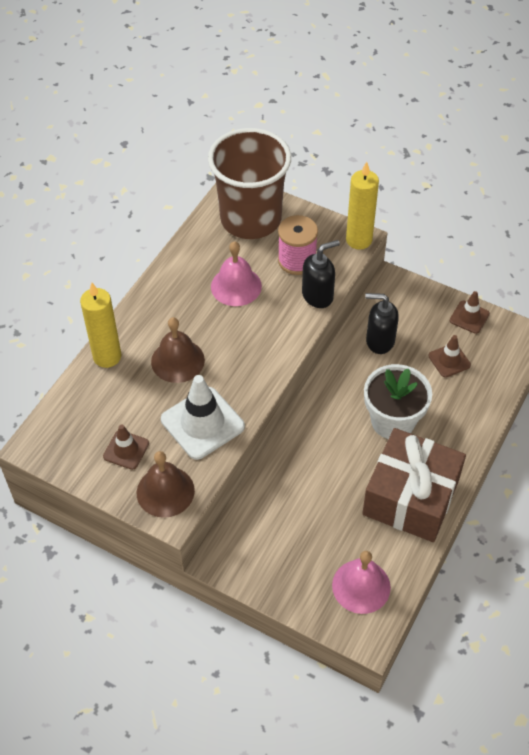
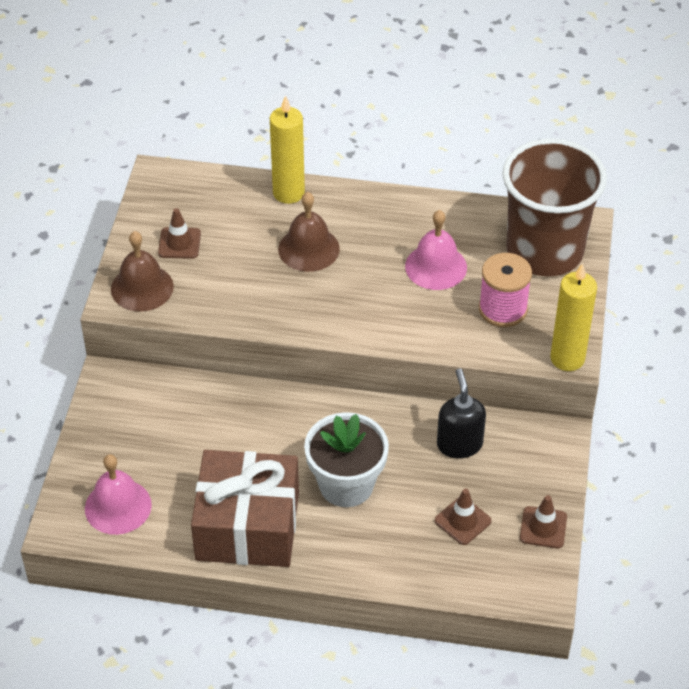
camera: 70 degrees right, 5 degrees down
(202, 423) = (236, 292): white traffic cone -> none
(318, 295) = (459, 342): black soap dispenser -> none

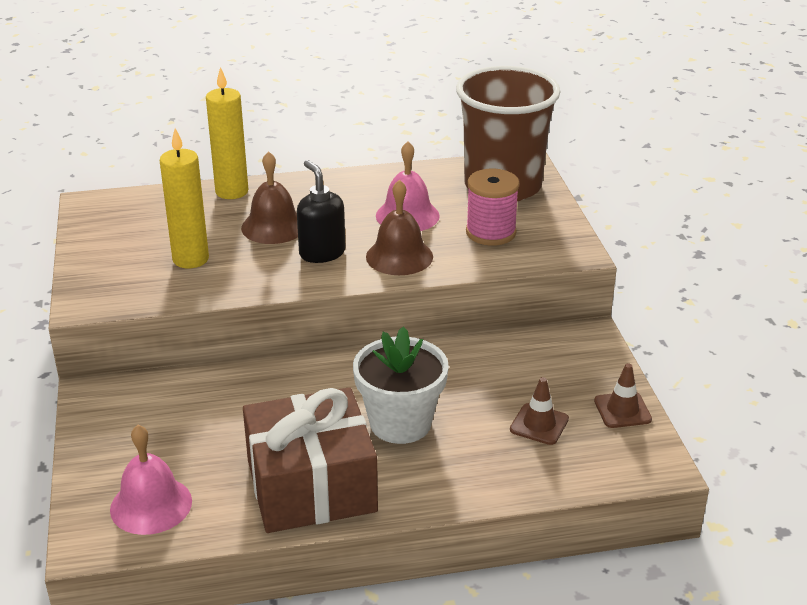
camera: 20 degrees left, 15 degrees down
(142, 287) = (109, 289): brown bell -> brown bell (399, 256)
(179, 243) = (135, 247): brown traffic cone -> none
(459, 444) = (497, 363): black soap dispenser -> black soap dispenser (322, 253)
(567, 358) = (575, 255): yellow candle -> yellow candle (190, 259)

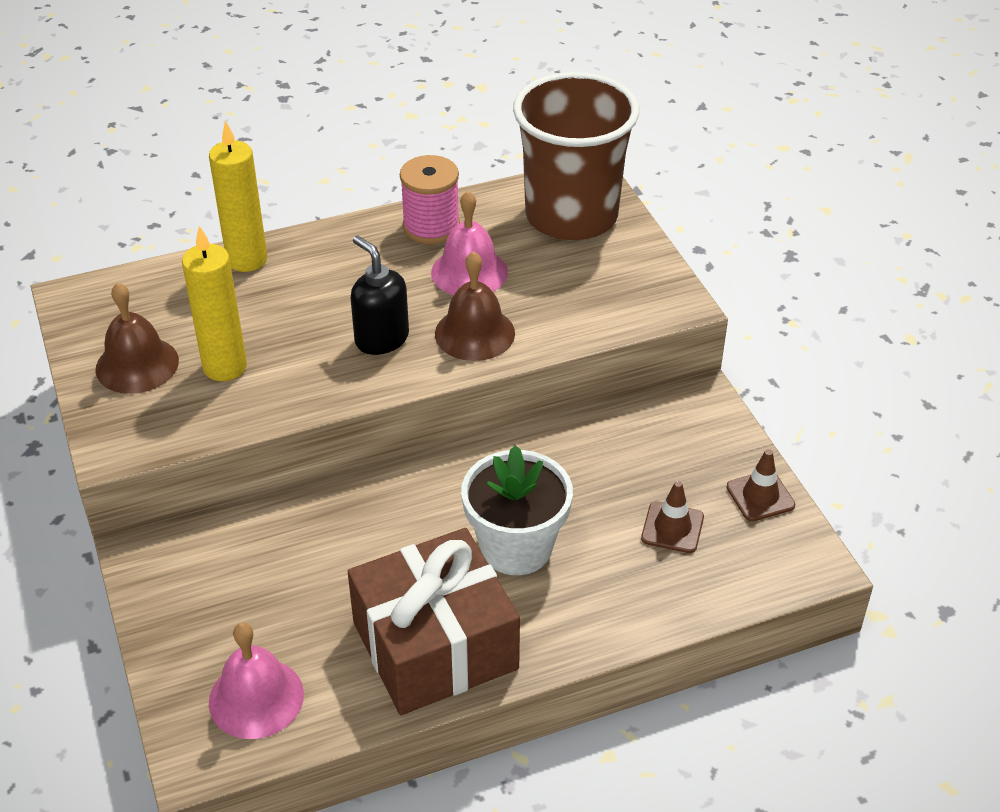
camera: 10 degrees left, 10 degrees up
(273, 226) = (312, 306): brown bell -> brown bell (137, 364)
(491, 232) = (573, 286): pink spool -> pink spool (431, 227)

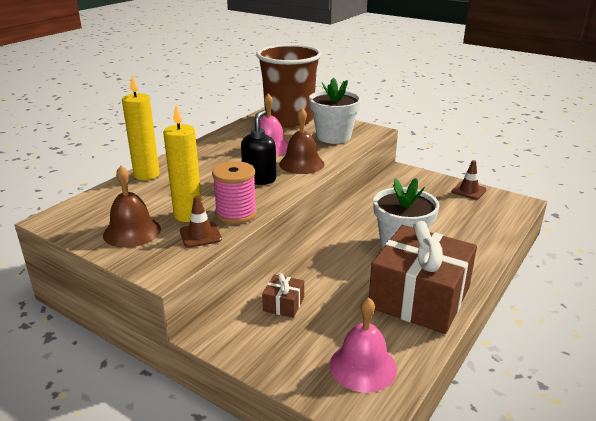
camera: 35 degrees left, 15 degrees down
(261, 559) = (283, 304): none -> brown gift
(381, 339) = (259, 179): black soap dispenser -> black soap dispenser turned 90 degrees clockwise
(431, 227) = (230, 139): pink spool -> pink spool (236, 214)
(594, 291) = (333, 137): none -> white flower pot
(672, 528) = (453, 213): brown traffic cone -> brown traffic cone (200, 235)

